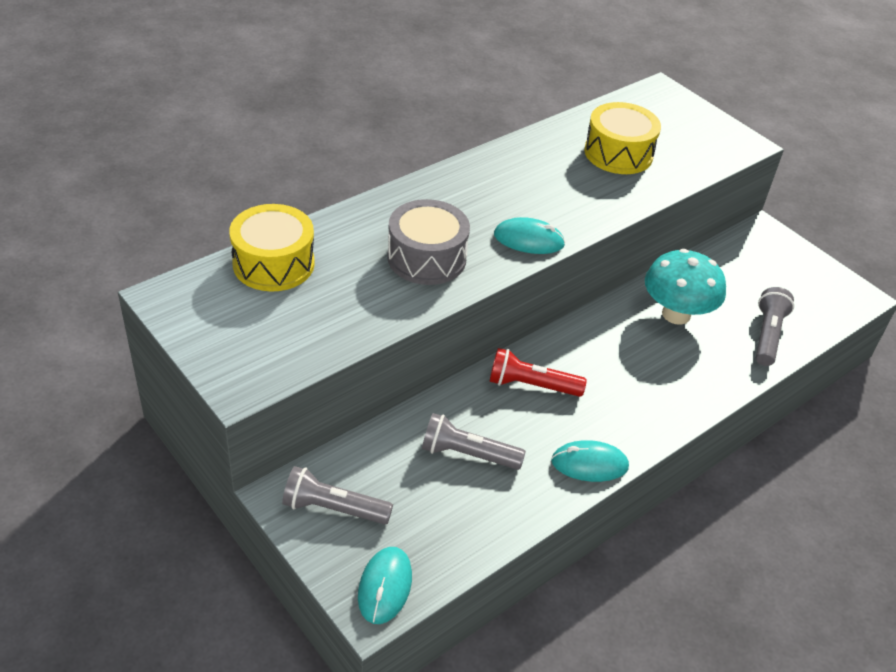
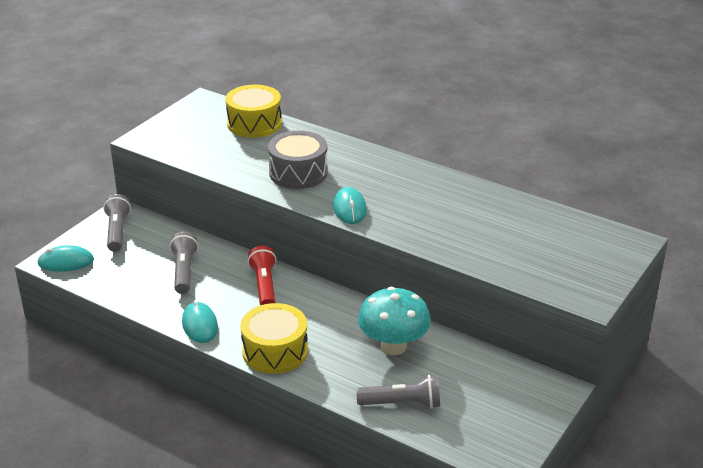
camera: 75 degrees right, 10 degrees down
(618, 153) = (503, 232): yellow drum -> yellow drum (275, 351)

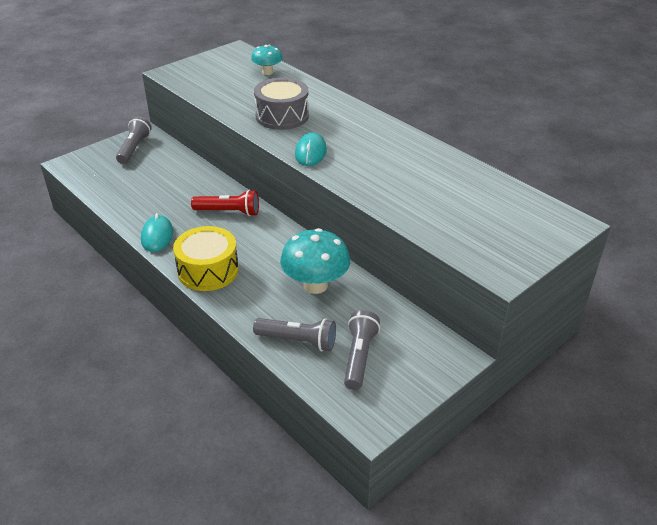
camera: 15 degrees right, 5 degrees up
(66, 262) = (80, 166): turquoise mouse -> none
(184, 271) = (169, 188): grey flashlight -> grey flashlight (359, 357)
(254, 123) = (267, 72): yellow drum -> turquoise mushroom
(264, 286) = (229, 212): red flashlight -> red flashlight turned 90 degrees clockwise

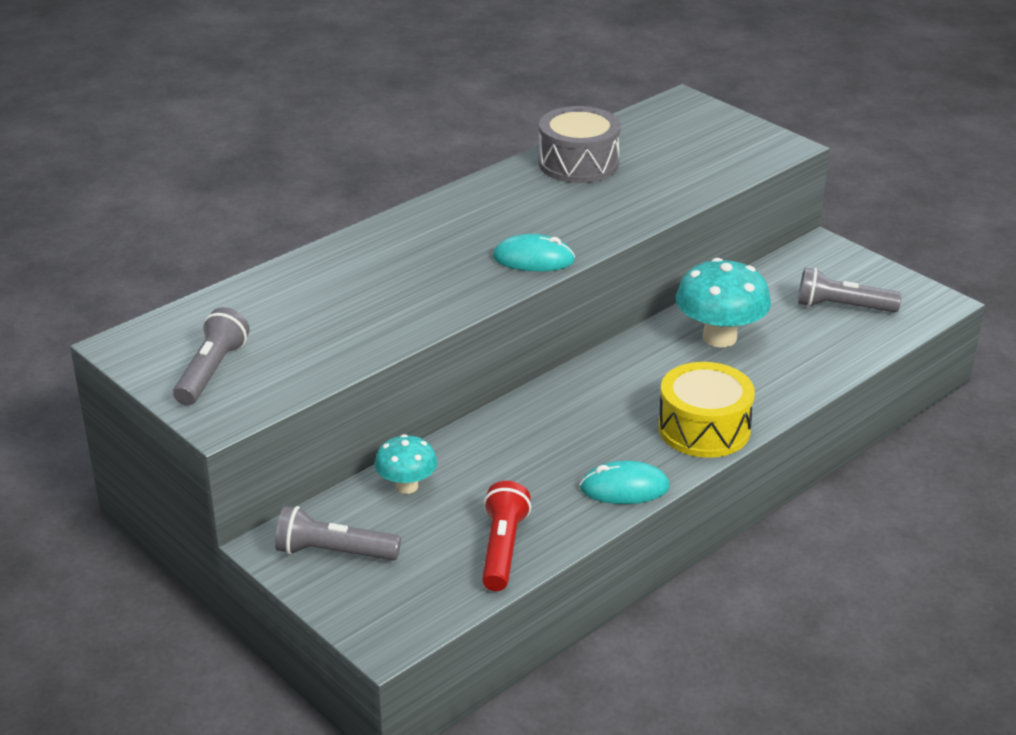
camera: 90 degrees left, 5 degrees down
(229, 212) = (553, 420): red flashlight -> red flashlight (502, 549)
(267, 72) = (243, 305): turquoise mushroom -> turquoise mushroom (407, 486)
(282, 116) = (417, 285): grey drum -> grey drum (578, 163)
(298, 341) = (828, 349): grey flashlight -> grey flashlight (211, 371)

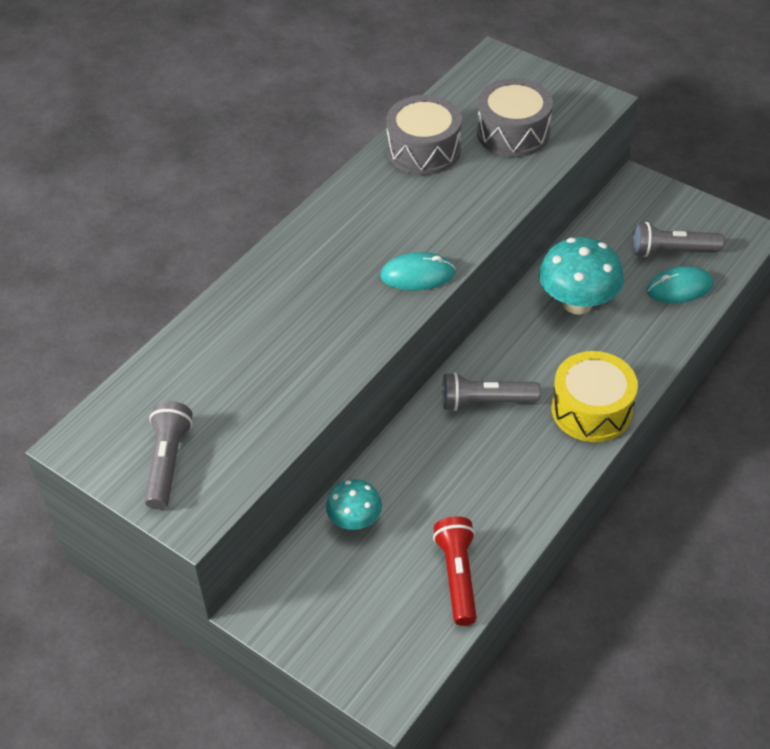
camera: 10 degrees left, 15 degrees up
(334, 552) = (313, 607): grey flashlight -> grey flashlight (485, 402)
(624, 488) = (542, 488): turquoise mouse -> turquoise mouse (679, 288)
(680, 160) = (513, 133): none -> grey drum

